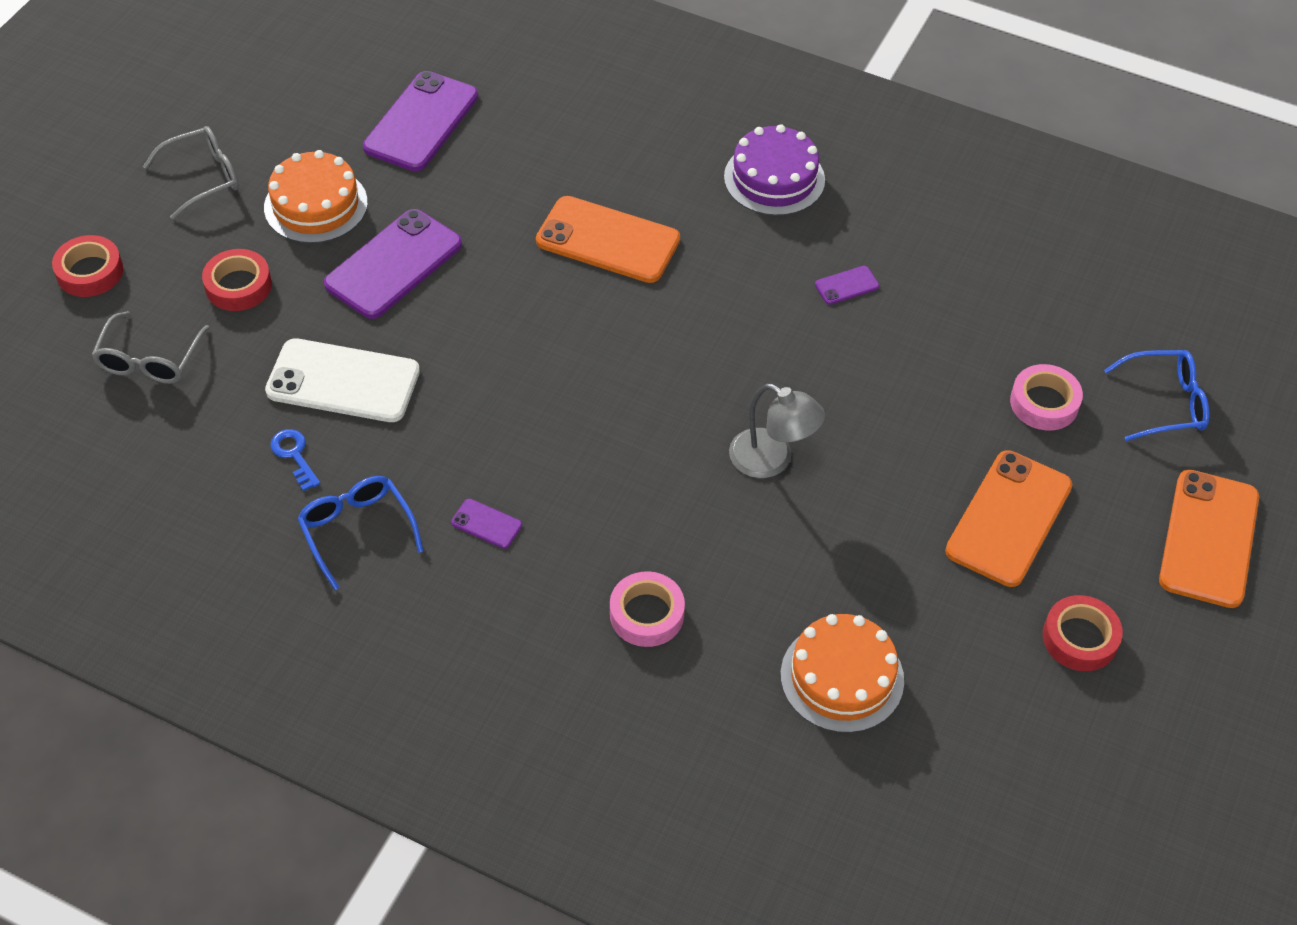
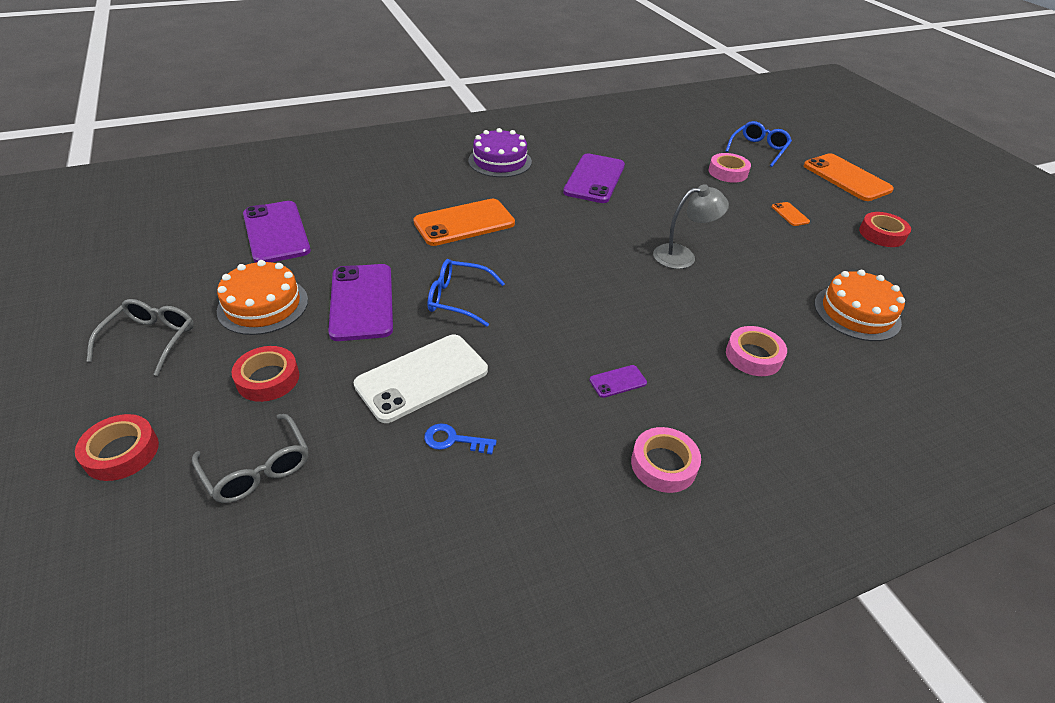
camera: 50 degrees left, 10 degrees down
(357, 530) = (558, 447): blue glasses -> blue glasses (457, 299)
(410, 618) = (663, 464): none -> pink tape
(846, 285) = (594, 179): purple phone -> purple phone, size x2.28
(1009, 519) = (790, 214): orange phone -> orange phone, size x0.44

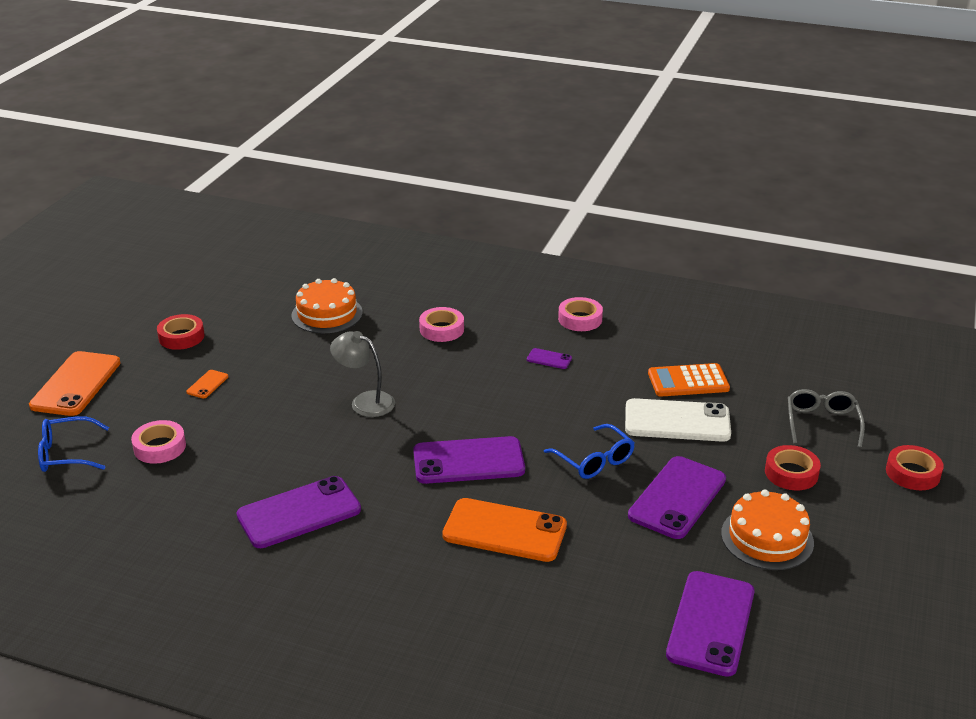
camera: 135 degrees left, 10 degrees down
(151, 339) = (879, 552): grey glasses -> none
(453, 440) = (688, 381): blue key -> orange calculator
(500, 161) = (358, 598): purple cake -> none
(547, 252) = (468, 461): none -> purple phone

